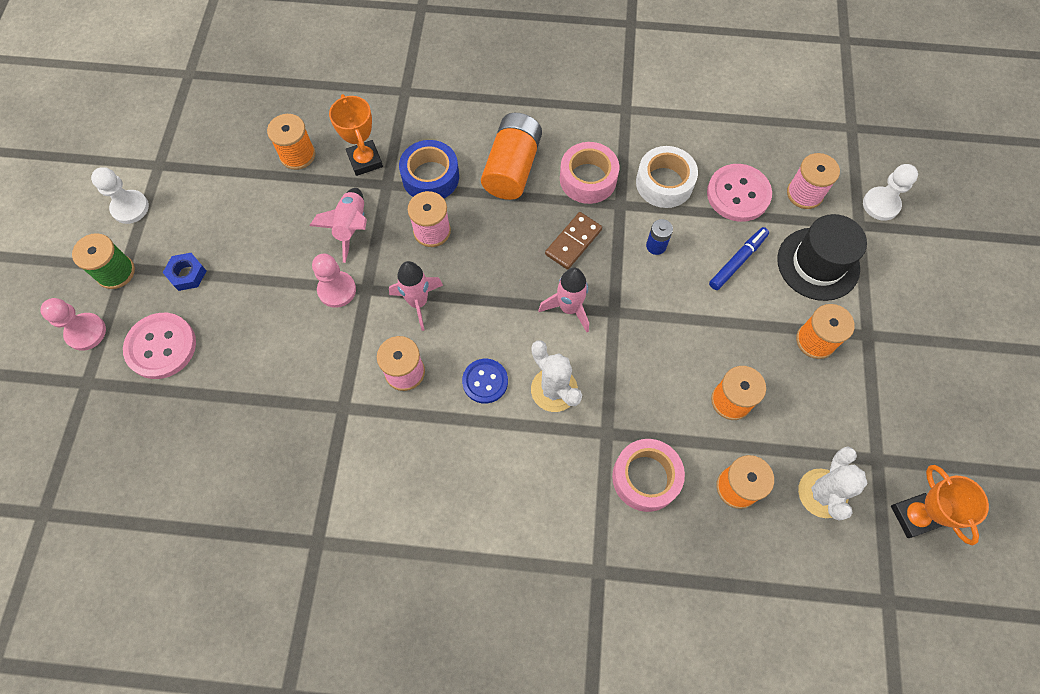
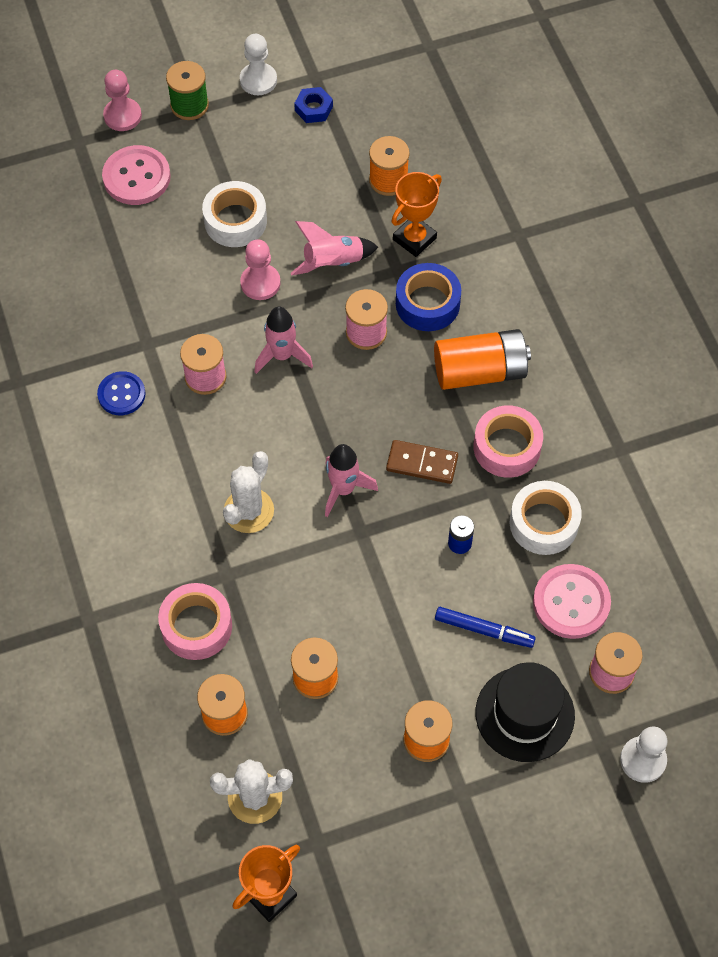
camera: 65 degrees right, 5 degrees down
(187, 274) = (215, 159): blue nut -> blue nut (313, 108)
(262, 284) = (235, 221): none -> white tape
(485, 381) = (228, 448): blue button -> blue button (121, 394)

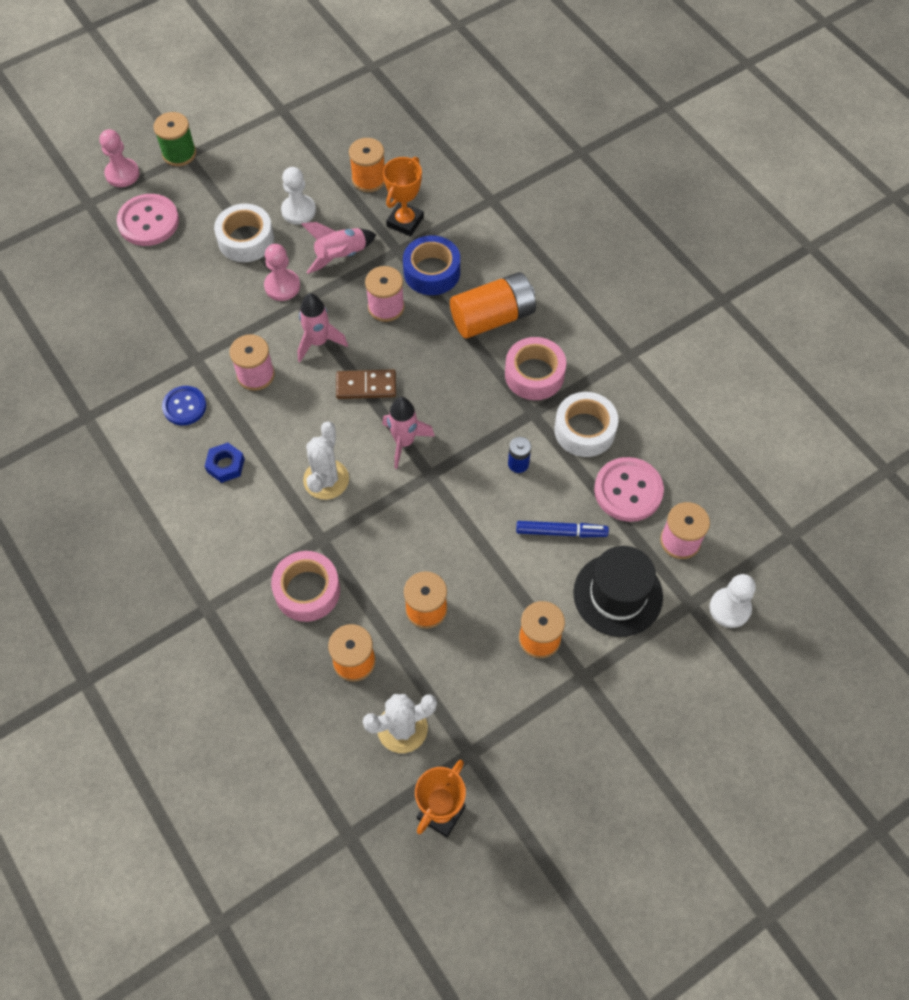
camera: 15 degrees left, 0 degrees up
(258, 80) = (234, 122): white pawn -> white pawn (298, 211)
(313, 108) = (288, 135): blue nut -> blue nut (225, 465)
(422, 463) = (466, 405): brown domino -> brown domino (366, 386)

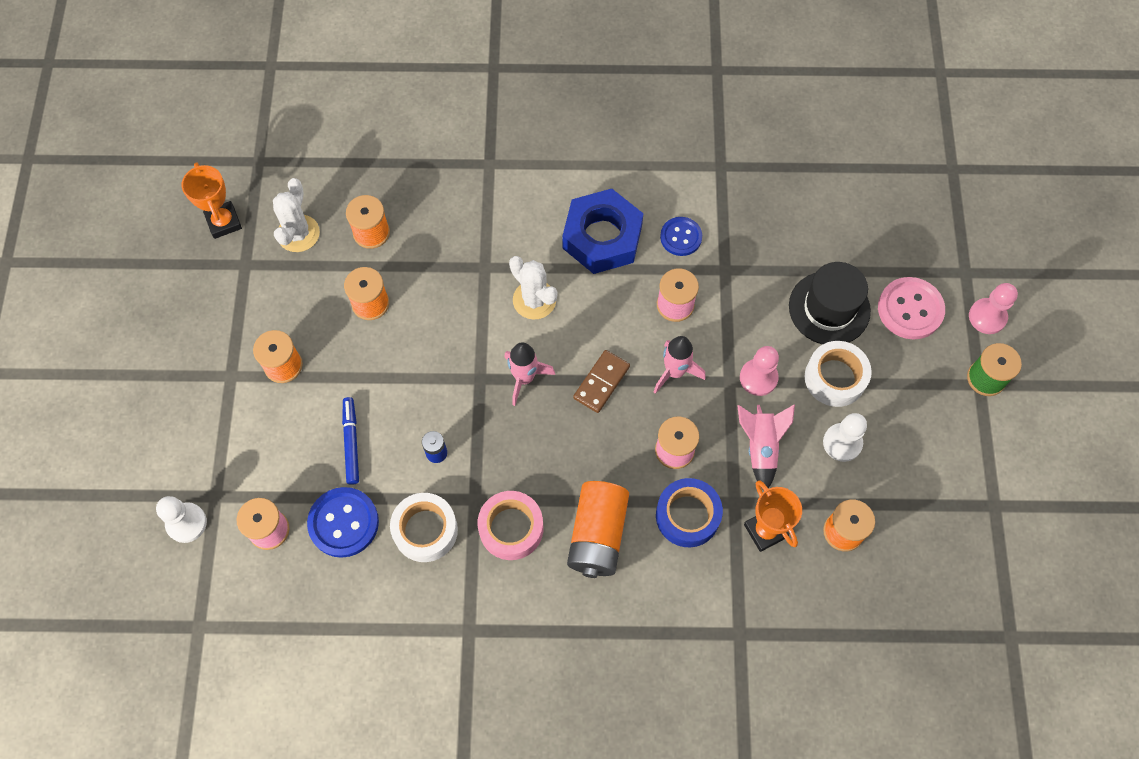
camera: 125 degrees right, 5 degrees up
(225, 465) = (602, 237): blue nut -> blue nut, size x2.25
(307, 590) = (450, 234): pink tape -> none
(561, 532) = (351, 442): blue marker -> blue marker turned 135 degrees clockwise
(618, 595) = (268, 446): black hat -> black hat (829, 308)
(628, 490) = (343, 523): pink button -> blue button

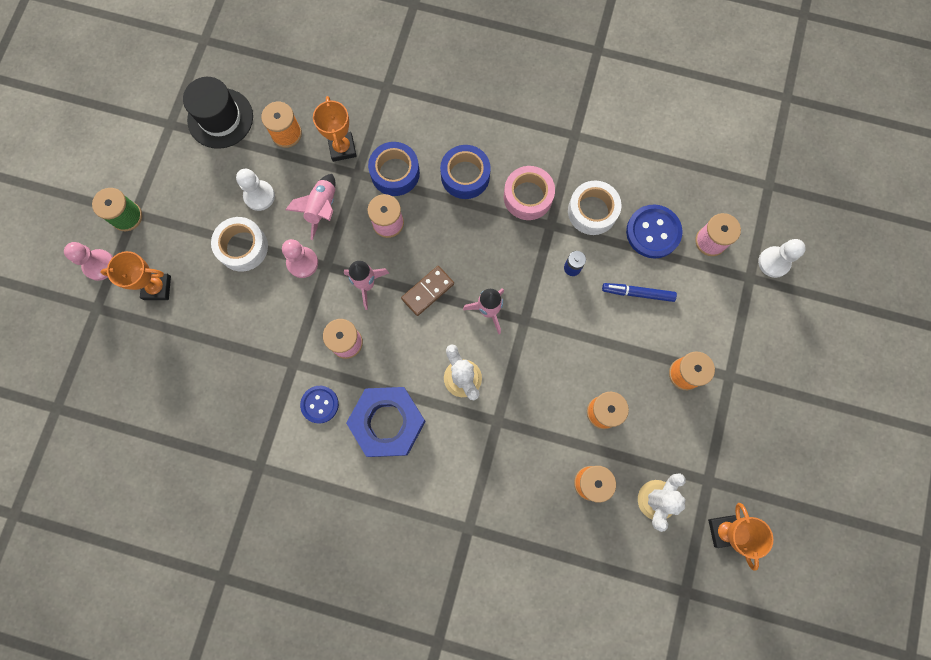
camera: 165 degrees left, 10 degrees up
(351, 442) = (637, 293): blue marker -> blue marker turned 90 degrees clockwise
(598, 535) = (465, 176): orange battery -> blue tape
(829, 308) = (222, 306): black hat -> black hat (220, 118)
(910, 309) = (157, 288): pink button -> orange trophy

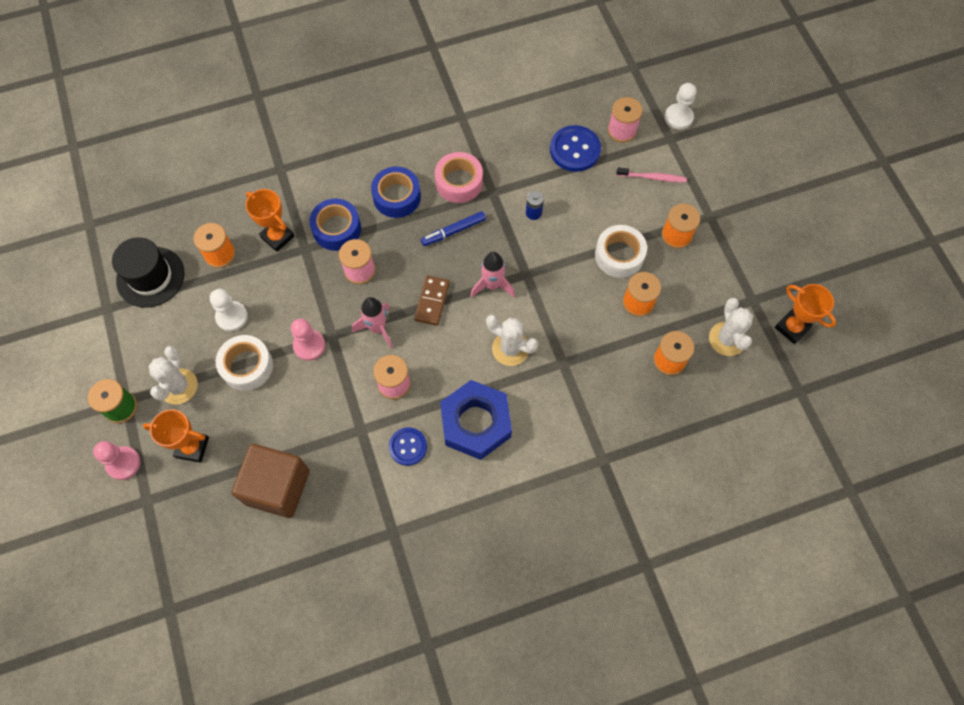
camera: 35 degrees left, 10 degrees down
(157, 288) = (192, 447): orange trophy -> orange trophy turned 45 degrees clockwise
(180, 229) = (178, 386): none -> white cactus
(198, 366) = (277, 487): none -> brown cube
(322, 208) = (294, 293): pink rocket -> none
(592, 211) = (517, 163): white tape -> white tape (619, 255)
(637, 293) = (597, 200): blue marker -> blue marker (453, 231)
(704, 305) = (652, 177): none -> pink toothbrush

